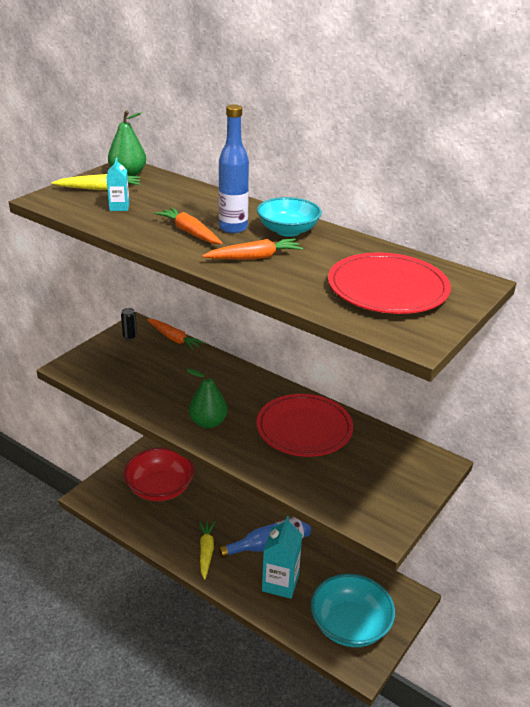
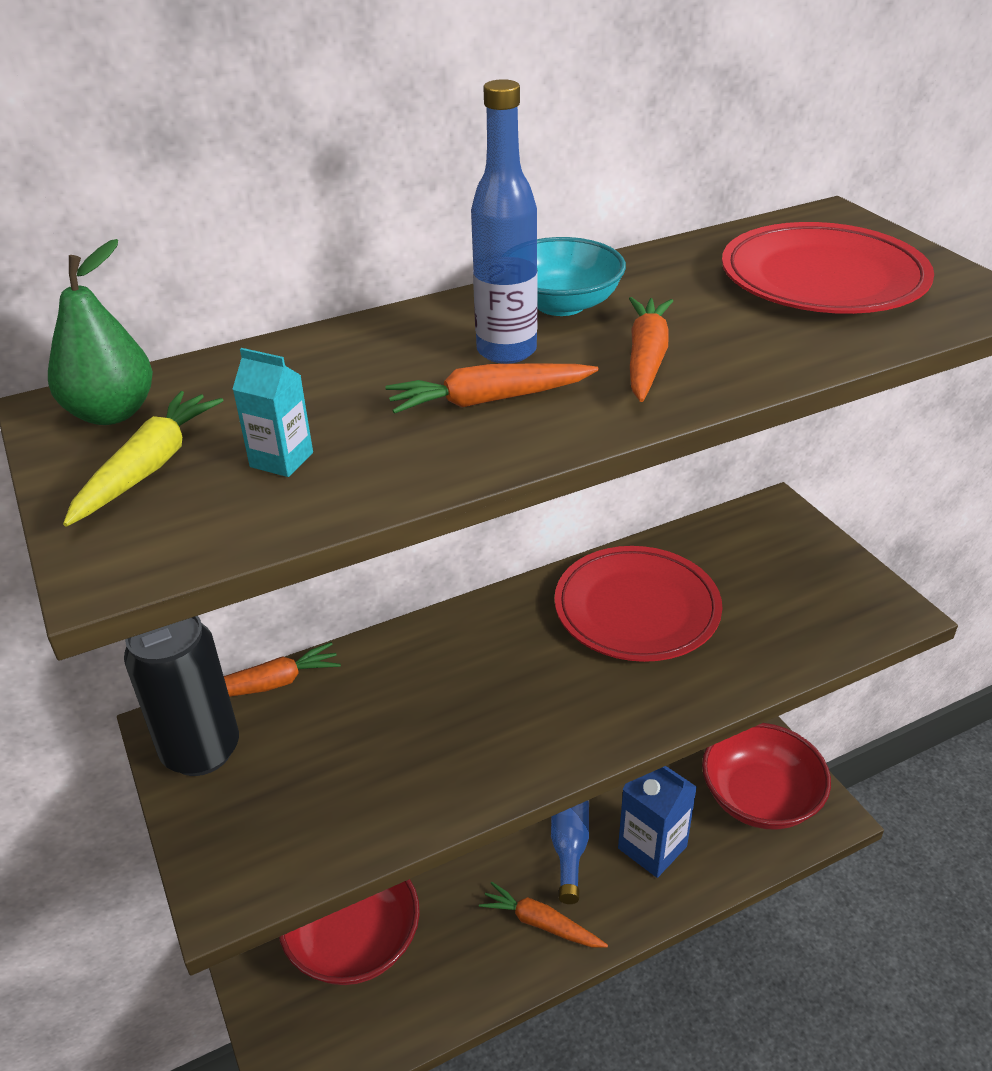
camera: 60 degrees left, 5 degrees up
(130, 336) = (201, 750): black can -> black can, size x2.44
(206, 551) = (541, 923): yellow carrot -> orange carrot
(208, 422) = (556, 719): green pear -> none
(280, 583) = (652, 847): turquoise carton -> blue carton
(350, 625) = (760, 797): turquoise bowl -> red bowl

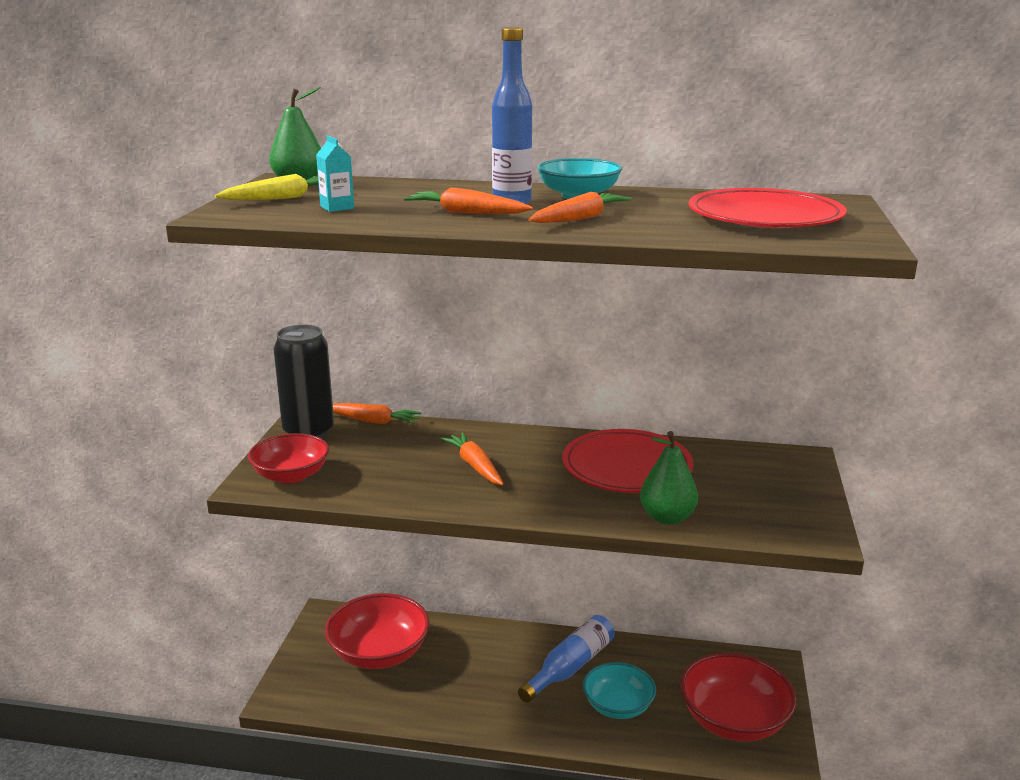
camera: 35 degrees right, 15 degrees down
(262, 844) = (291, 475): none -> red bowl
(541, 923) = (498, 705): orange carrot -> orange carrot (475, 466)
(652, 847) = (618, 706): blue carton -> turquoise bowl
(750, 664) = (667, 518): none -> green pear

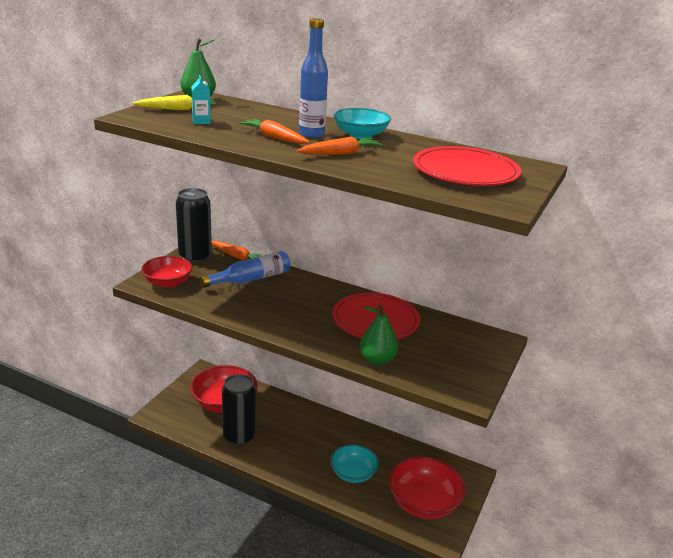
camera: 15 degrees right, 5 degrees up
(427, 696) = (239, 436): none -> black can
(475, 466) = (280, 299): orange carrot -> none
(570, 667) = (336, 441): blue bottle -> blue bottle (251, 279)

